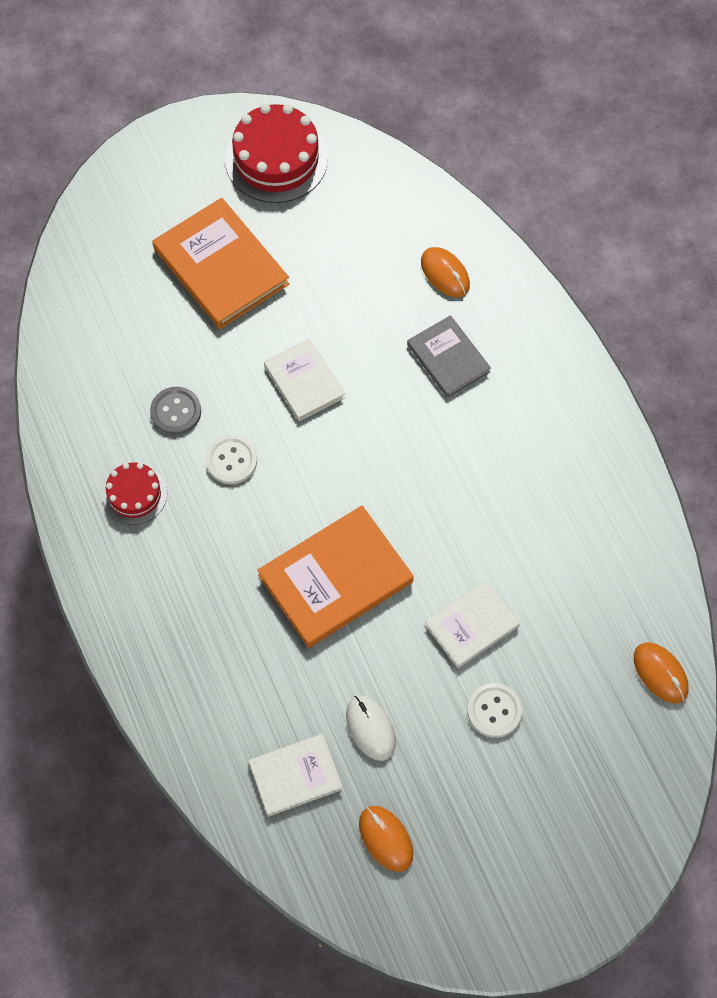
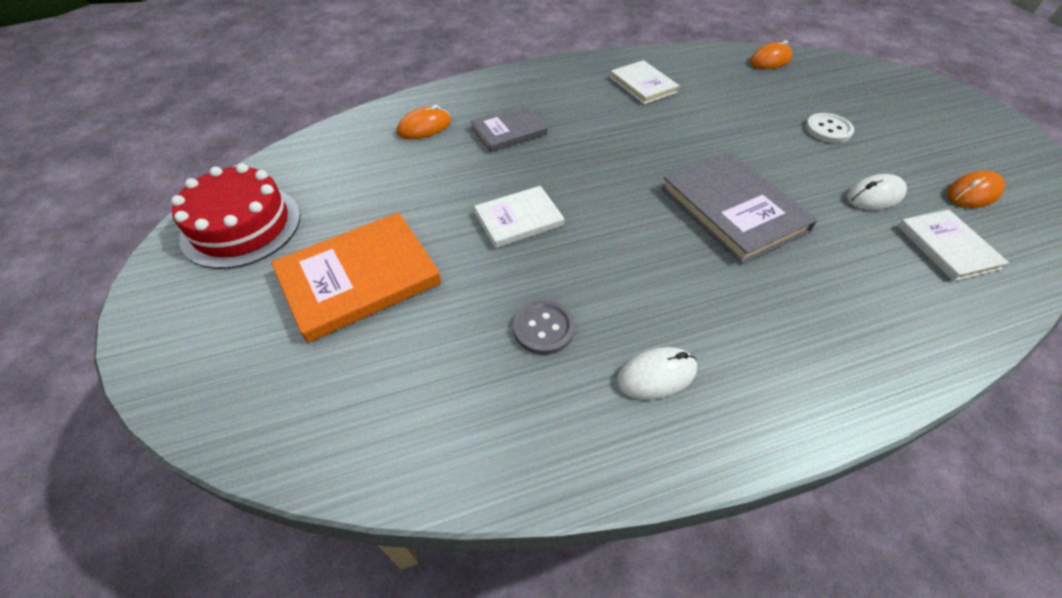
camera: 85 degrees left, 15 degrees down
(134, 494) = (656, 375): red cake -> white mouse
(231, 460) = (608, 280): white button -> none
(336, 579) = (733, 209): orange book -> grey book
(471, 625) = (758, 135): white book -> white book (643, 85)

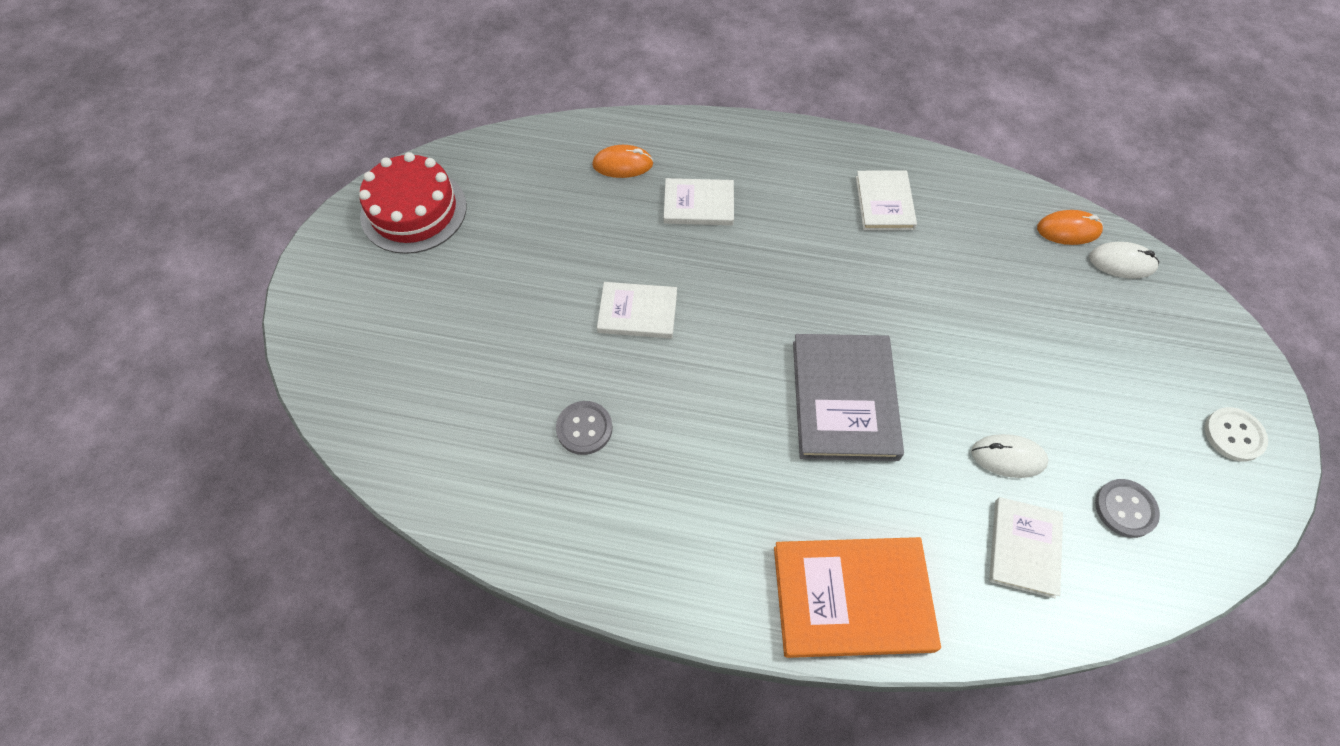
camera: 30 degrees right, 10 degrees up
(359, 278) = (474, 308): orange book -> orange book (852, 598)
(509, 131) = (698, 204): grey book -> white book
(656, 375) = (641, 516): white mouse -> white mouse (1122, 262)
(828, 129) = (1041, 355): white button -> white button (1234, 435)
(973, 193) = (1125, 509): orange mouse -> grey button

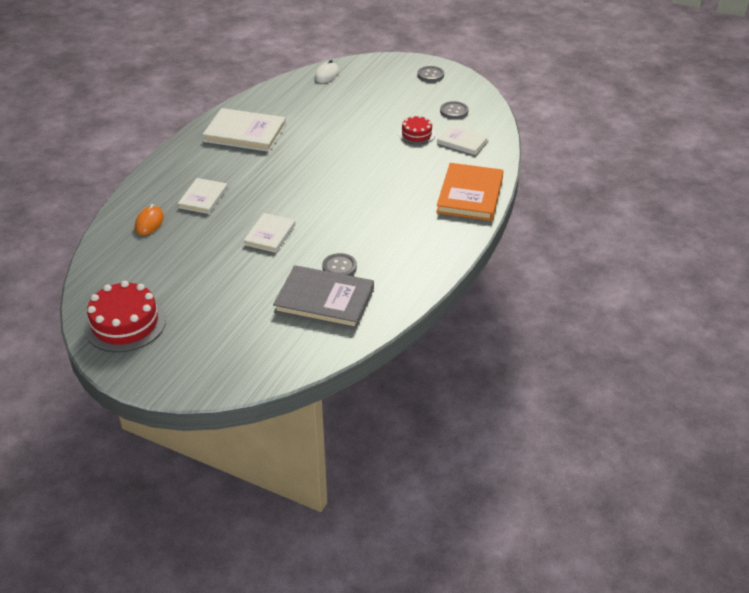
camera: 75 degrees left, 20 degrees down
(844, 399) = (363, 174): grey book -> grey book (324, 300)
(884, 203) = (245, 133): white book -> white book, size x1.66
(1008, 457) = (416, 134): white mouse -> red cake
(1068, 230) = (298, 83): orange mouse -> none
(1234, 435) = (430, 75): white button -> grey button

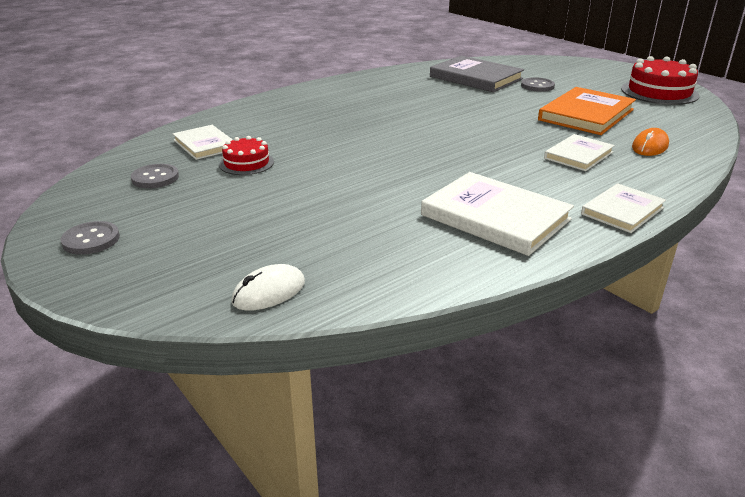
camera: 155 degrees left, 10 degrees down
(270, 235) = (505, 116): white book -> white book (622, 211)
(339, 267) = (449, 89): grey button -> grey button (537, 86)
(470, 195) = (271, 106): orange book -> orange book (586, 115)

